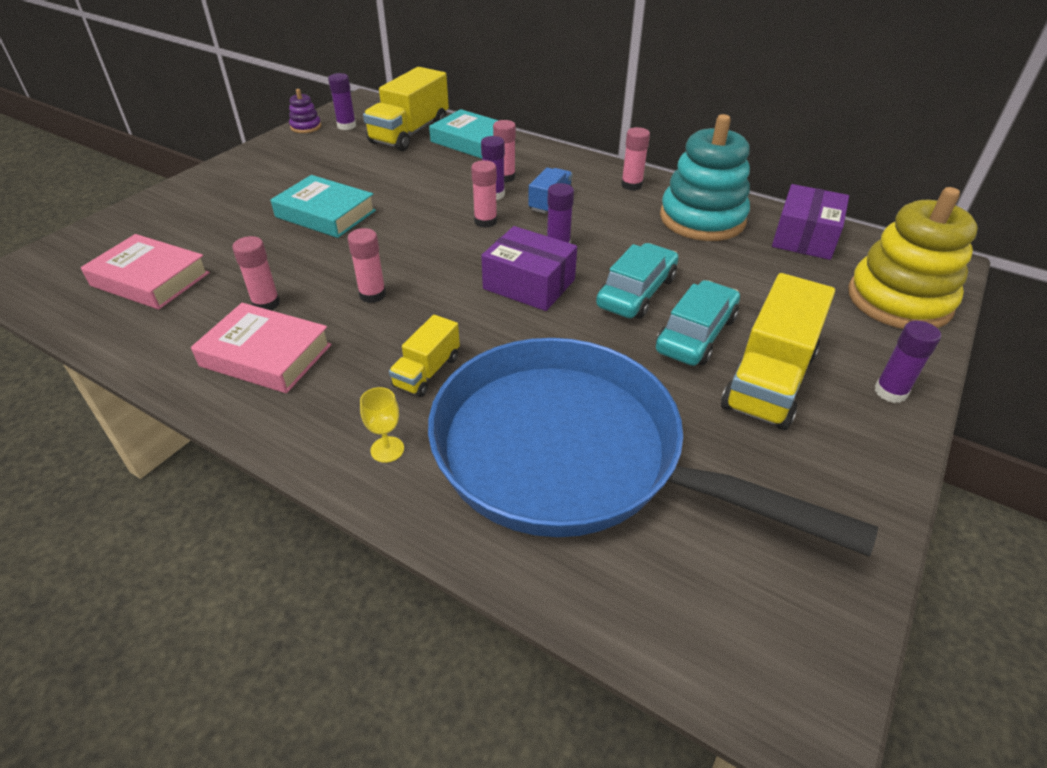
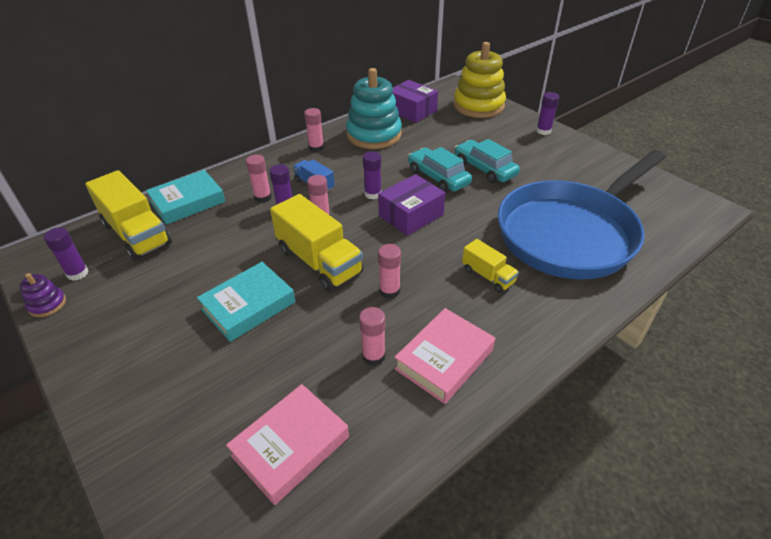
camera: 70 degrees left, 0 degrees up
(387, 449) = (557, 304): yellow goblet -> none
(769, 380) = (527, 158): yellow truck -> yellow truck (319, 261)

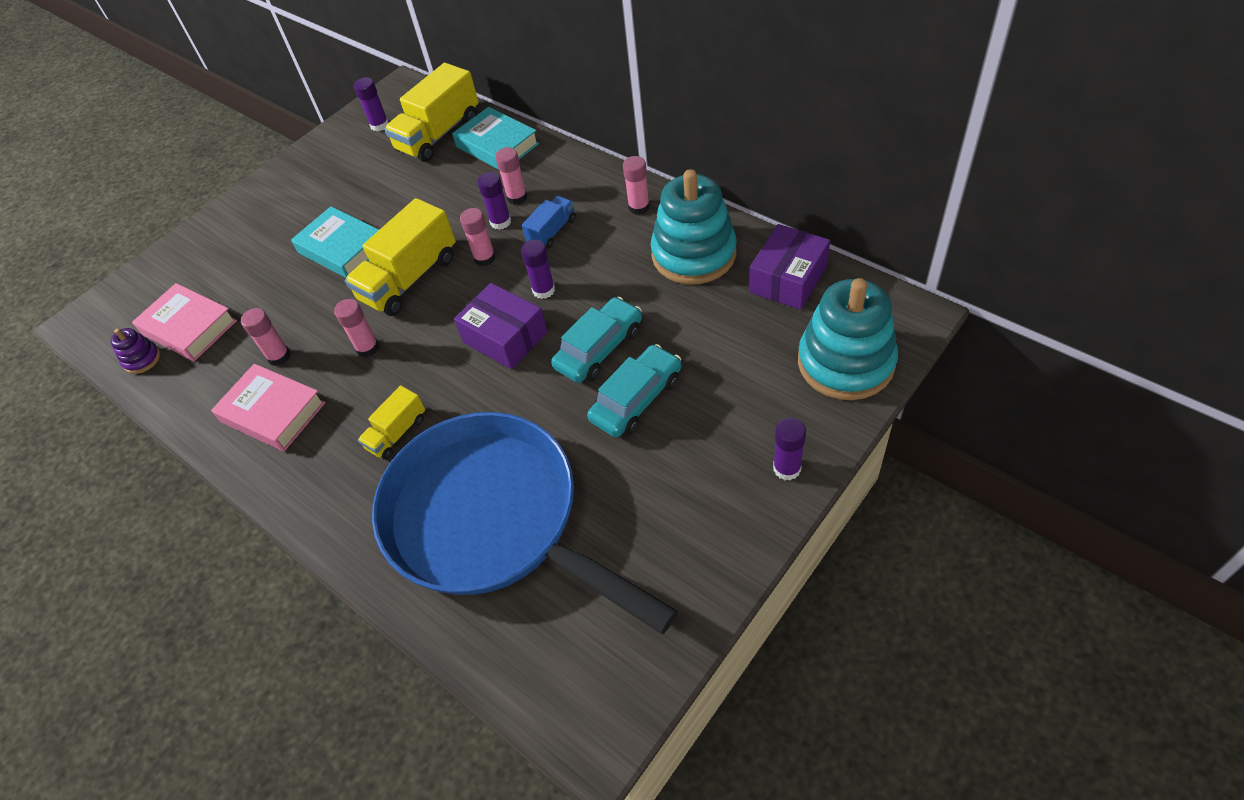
camera: 85 degrees right, 10 degrees up
(47, 304) = (341, 128): purple stacking toy -> purple stacking toy (142, 359)
(478, 106) = (845, 362): yellow stacking toy -> turquoise stacking toy

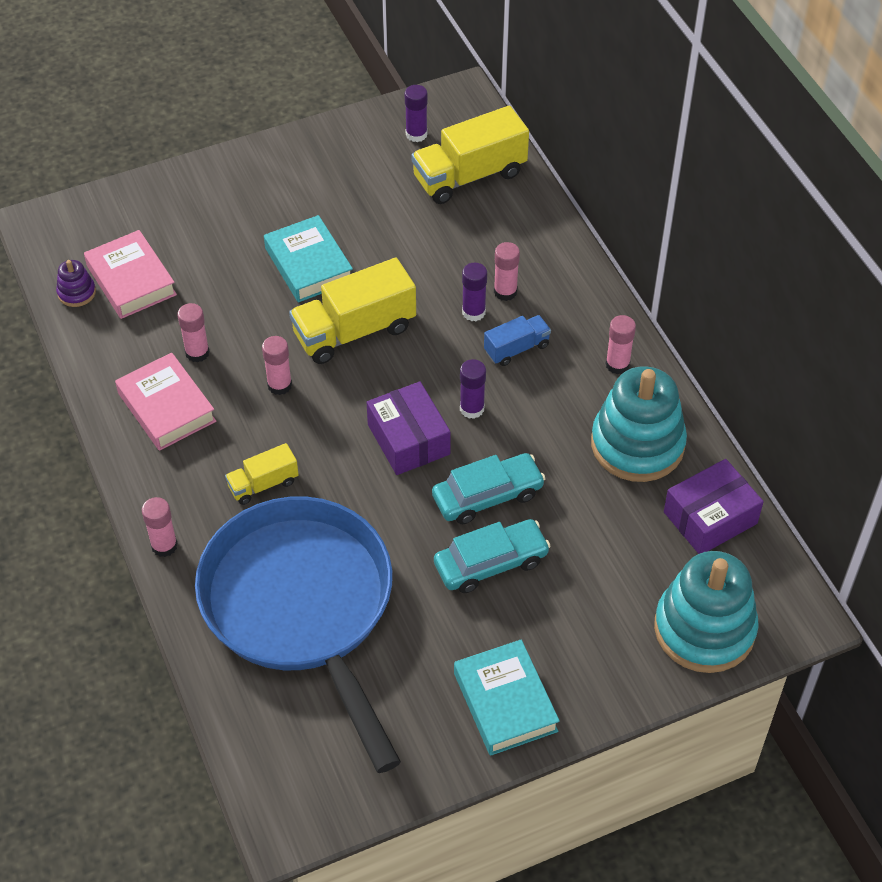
camera: 20 degrees right, 0 degrees up
(484, 258) = (436, 345): pink glue stick -> pink glue stick (164, 546)
(497, 145) = (520, 219): turquoise book -> turquoise book (505, 702)
(787, 468) = (581, 697): purple glue stick -> none

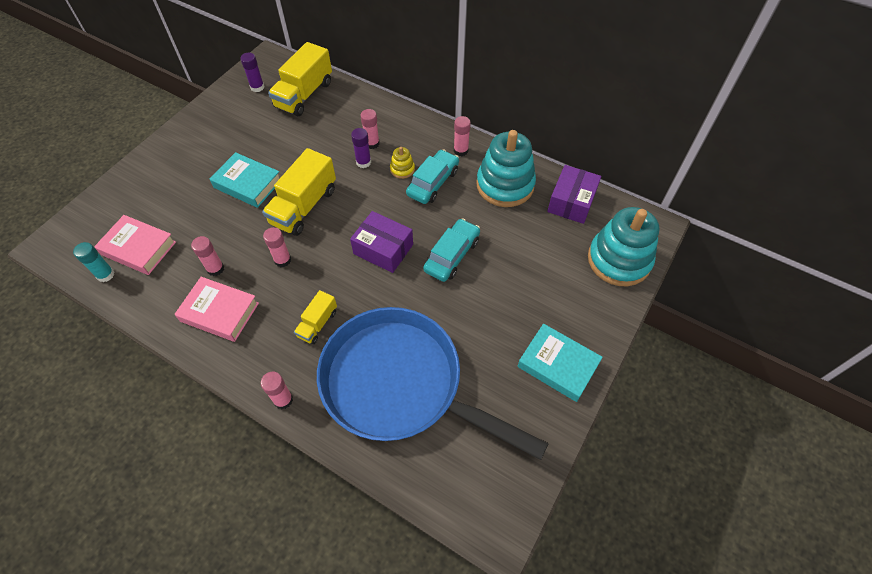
camera: 35 degrees left, 5 degrees up
(76, 293) = (105, 274): purple stacking toy -> turquoise glue stick
(472, 408) = (404, 213): purple glue stick -> none
(491, 563) = (484, 291): turquoise car -> turquoise car (433, 182)
(516, 348) = (402, 169): blue truck -> yellow stacking toy

